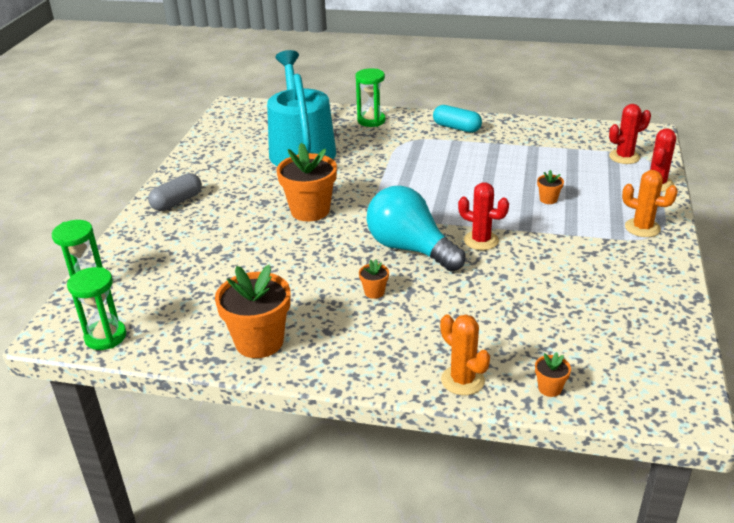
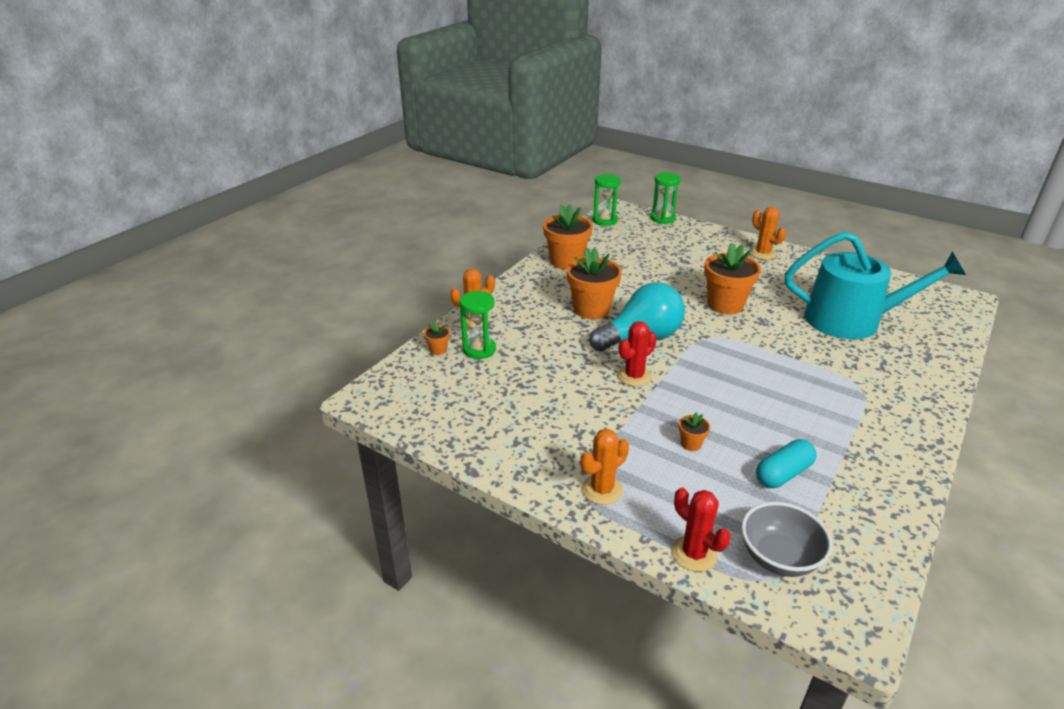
camera: 110 degrees right, 0 degrees up
(177, 202) = (763, 253): grey capsule -> orange cactus
(371, 121) = (922, 375): green hourglass -> green hourglass (479, 349)
(374, 292) = (591, 309): orange flower pot -> orange flower pot, size x2.25
(456, 128) = (895, 434): turquoise capsule -> turquoise capsule (783, 474)
(624, 157) = (779, 558): red cactus -> grey bowl

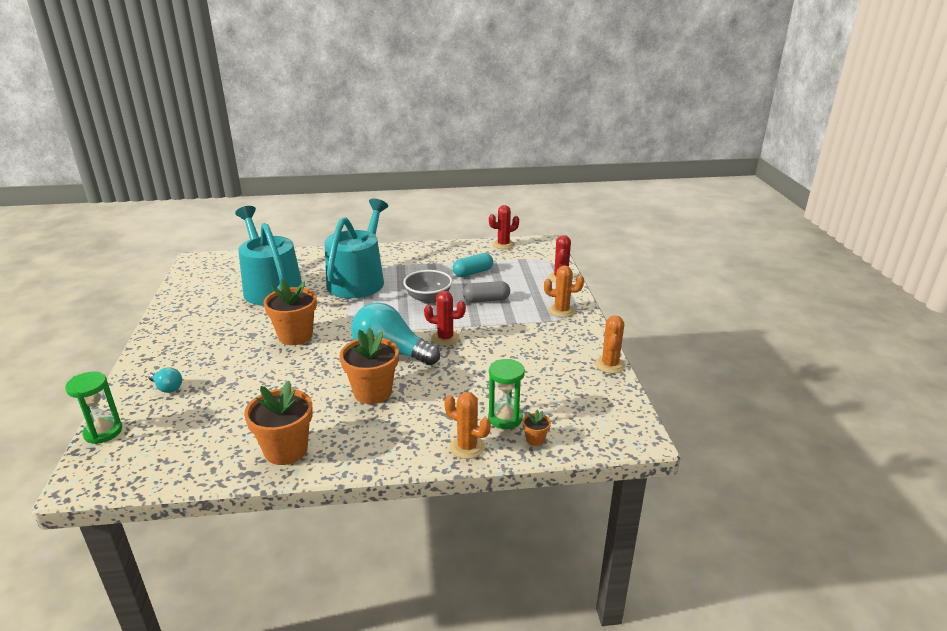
camera: 130 degrees left, 5 degrees down
(605, 220) = (137, 474): green hourglass -> none
(691, 444) = (486, 300): orange flower pot -> grey capsule
(695, 242) = (167, 388): none -> turquoise light bulb
(763, 253) = (169, 346): orange cactus -> orange cactus (610, 365)
(779, 558) = (531, 261): grey bowl -> grey bowl (428, 298)
(783, 474) = (473, 272): turquoise capsule -> turquoise capsule turned 45 degrees counterclockwise
(829, 376) = (359, 280): none -> turquoise watering can
(876, 566) = (503, 244): none -> red cactus

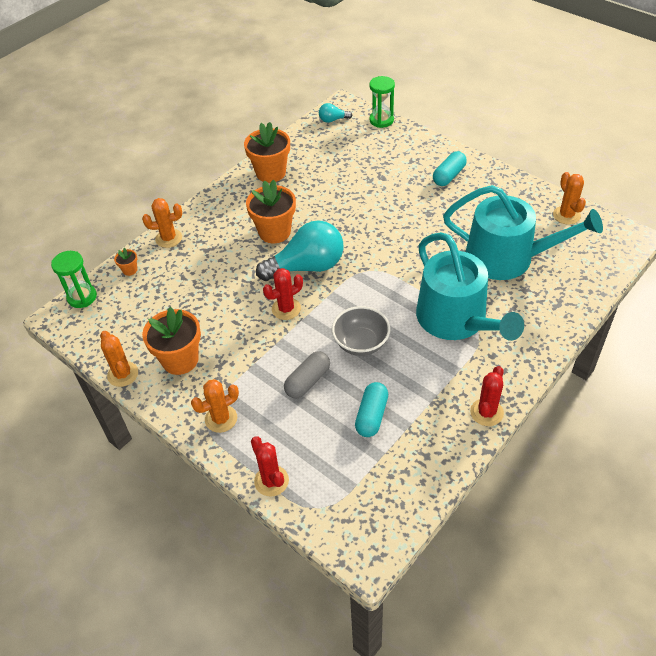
camera: 140 degrees right, 20 degrees up
(167, 388) = (401, 154): turquoise light bulb -> turquoise light bulb (333, 120)
(183, 348) = (449, 176): none -> turquoise capsule
(192, 285) = (566, 215): none -> orange cactus
(295, 336) = (398, 233): orange flower pot -> orange flower pot (180, 360)
(503, 244) = (407, 504): red cactus -> red cactus (486, 412)
(505, 418) = (164, 272): green hourglass -> green hourglass (82, 297)

